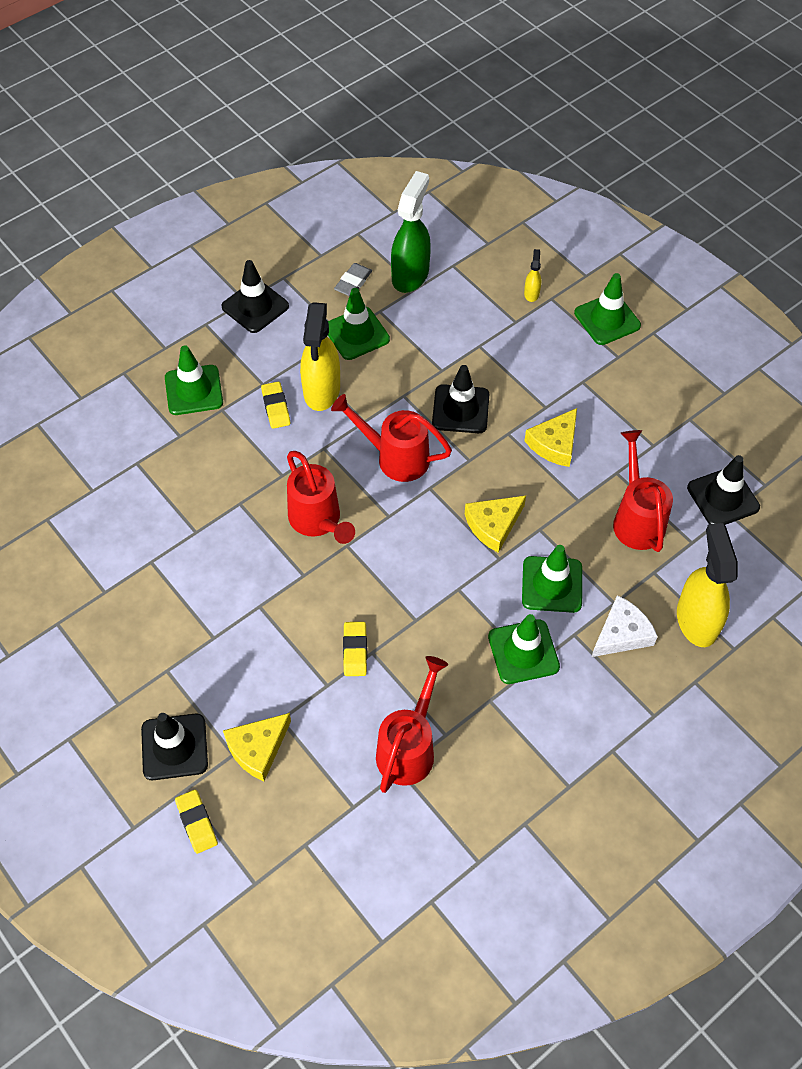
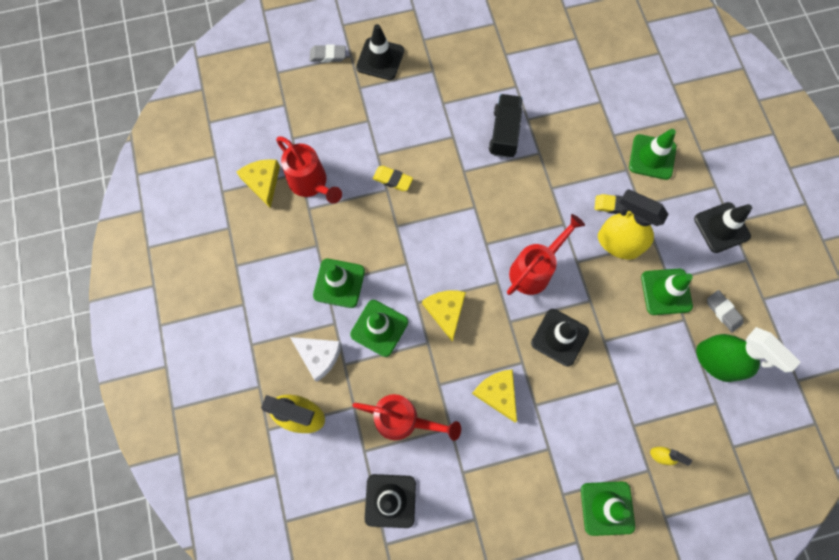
camera: 115 degrees right, 15 degrees up
(197, 823) = (328, 55): yellow eraser -> grey eraser
(228, 550) = (504, 133): none -> black truck
(258, 748) = (356, 101): yellow cheese -> yellow cheese (263, 182)
(318, 521) = (502, 196): red watering can -> none
(621, 634) = (319, 356): white cheese -> white cheese turned 45 degrees counterclockwise

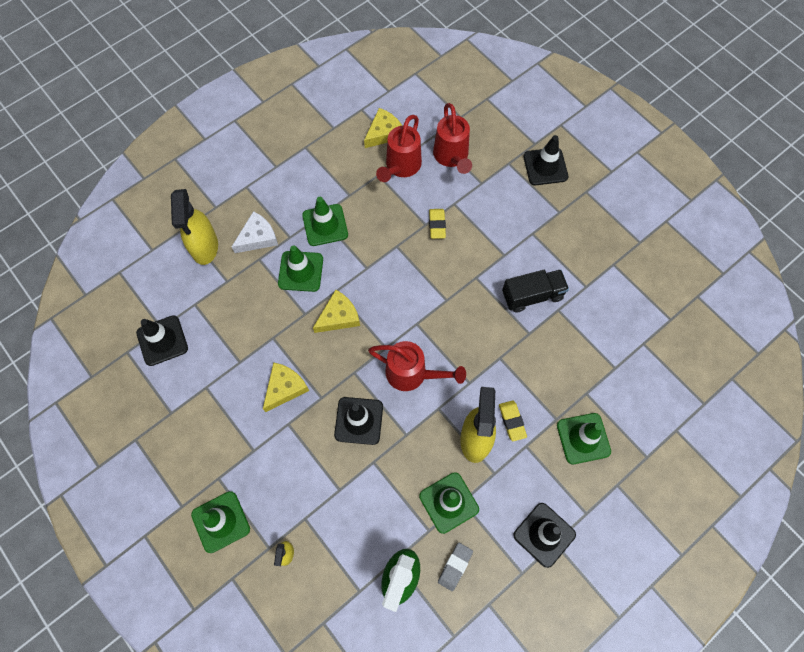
camera: 65 degrees right, 5 degrees down
(319, 356) = (257, 237): white cheese -> white cheese turned 135 degrees counterclockwise
(328, 55) = (524, 127): grey eraser -> none
(403, 420) = (231, 322): red watering can -> red watering can (452, 157)

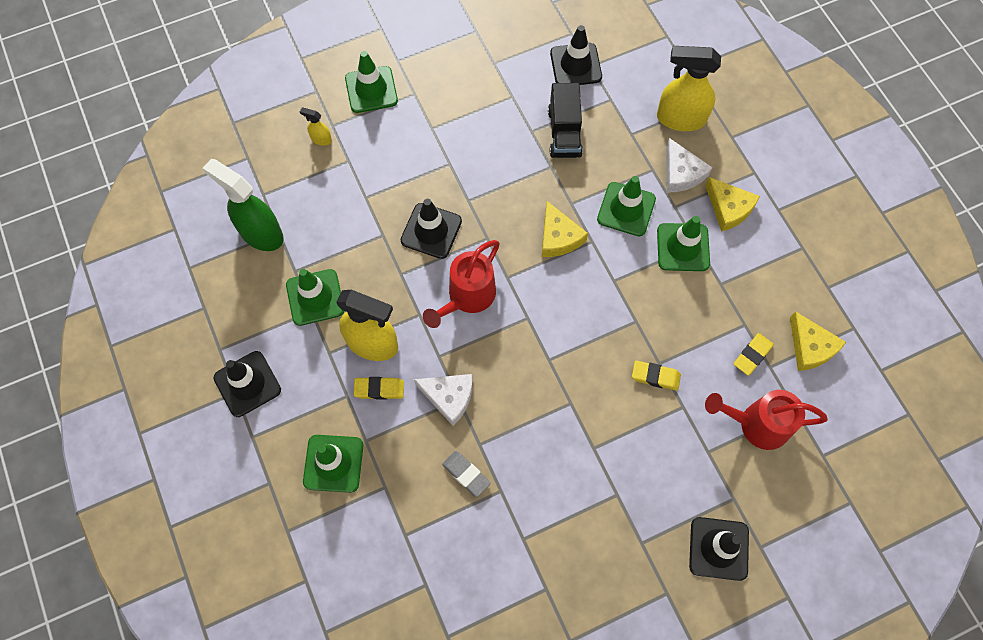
camera: 105 degrees right, 0 degrees up
(284, 388) = (489, 168): yellow cheese -> yellow cheese (729, 208)
(401, 167) = (752, 355): red watering can -> yellow eraser
(455, 566) = (251, 286): grey eraser -> grey eraser (466, 474)
(500, 365) = (449, 397): none -> white cheese
(532, 295) = (528, 464): black truck -> black truck (564, 133)

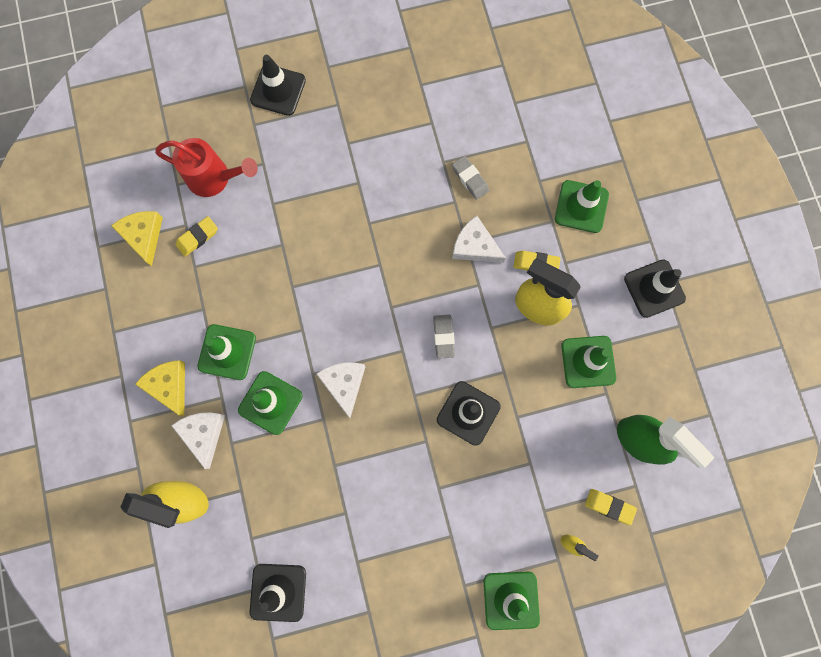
camera: 170 degrees left, 10 degrees up
(467, 297) = (443, 337): red watering can -> grey eraser
(558, 237) = (344, 384): yellow cheese -> white cheese
(564, 133) = (311, 504): black truck -> none
(655, 377) = (289, 233): yellow eraser -> yellow eraser (609, 506)

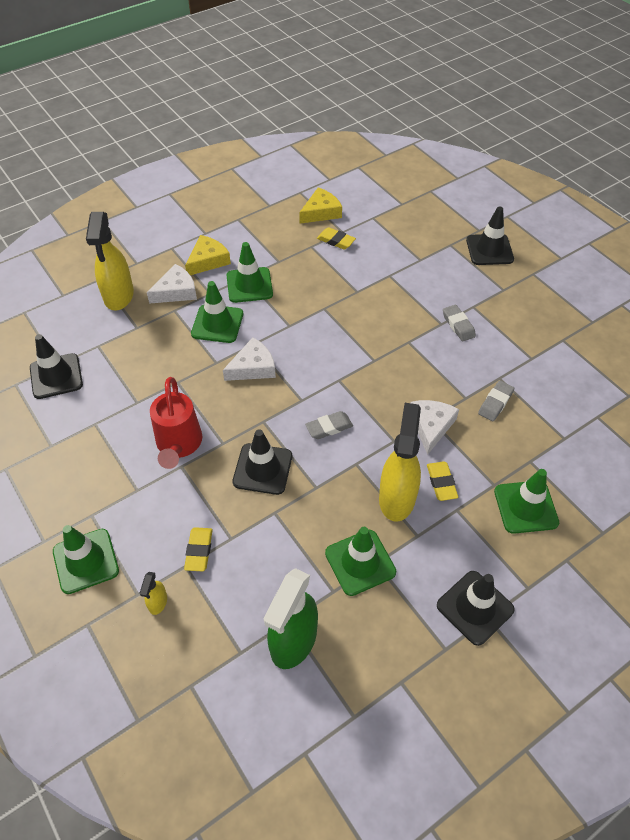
camera: 70 degrees right, 25 degrees down
(214, 178) = (390, 236): red watering can -> red watering can (178, 445)
(367, 168) = (458, 325): none -> grey eraser
(609, 506) = (209, 630): yellow eraser -> yellow eraser (199, 551)

